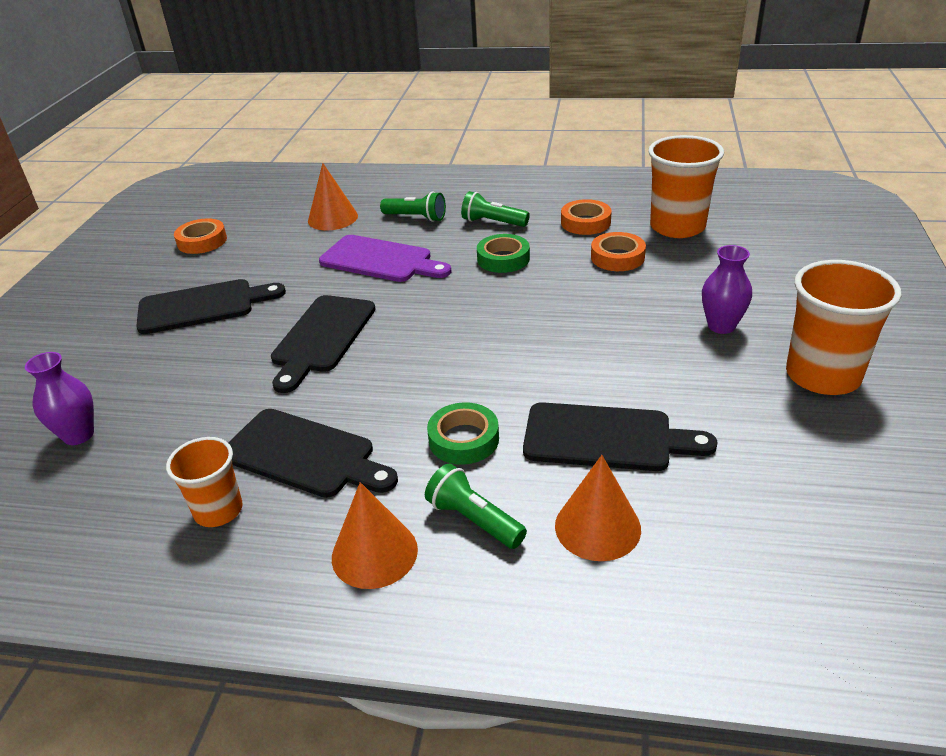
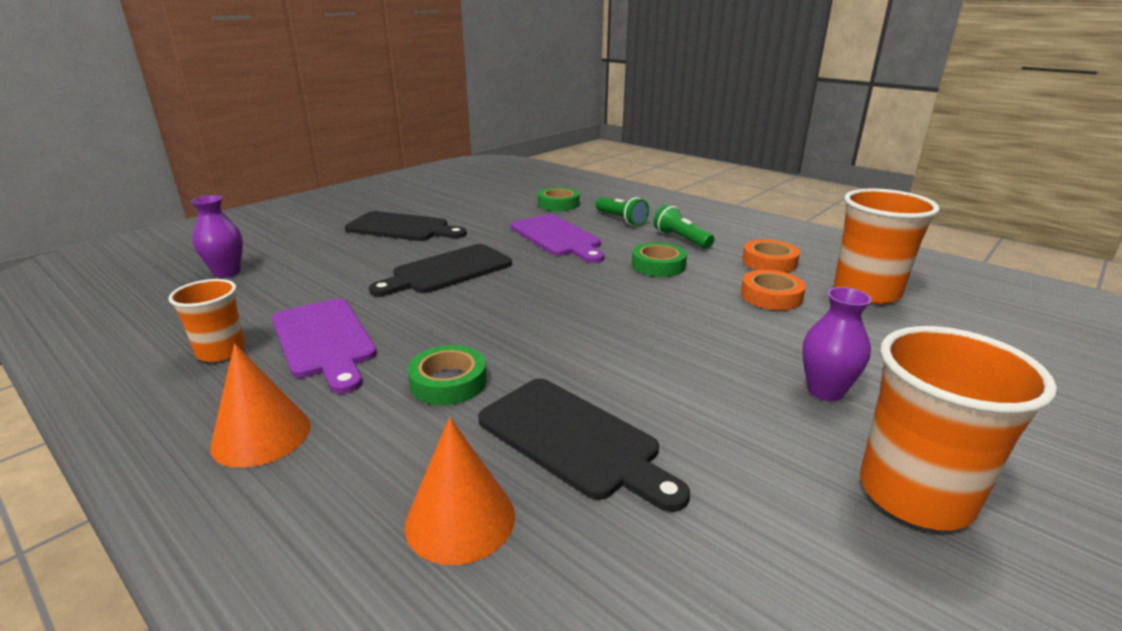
camera: 30 degrees right, 10 degrees down
(202, 241) = (455, 194): orange tape -> none
(304, 455) = (324, 341): black cutting board -> purple cutting board
(332, 218) = (558, 204): orange cone -> green tape
(474, 520) = (367, 451): green flashlight -> none

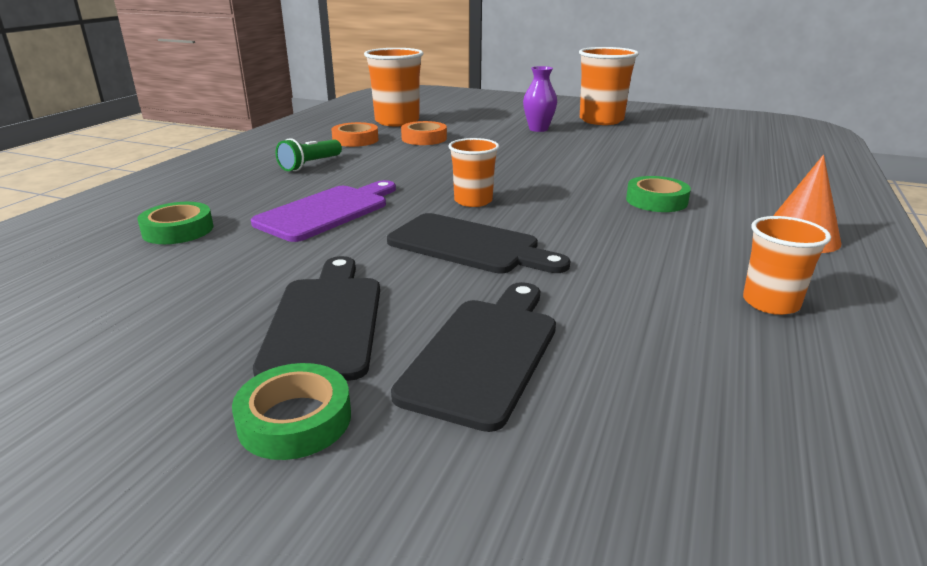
camera: 110 degrees left, 0 degrees up
(227, 272) = (633, 420): purple vase -> none
(324, 341) = (678, 259): purple cutting board -> none
(460, 519) = (747, 176): orange cone -> none
(535, 287) = (473, 201): none -> orange cup
(574, 440) = (657, 165): black cutting board -> black cutting board (485, 353)
(621, 219) = (249, 191): green flashlight -> none
(658, 265) = (386, 167): green tape -> green tape (295, 420)

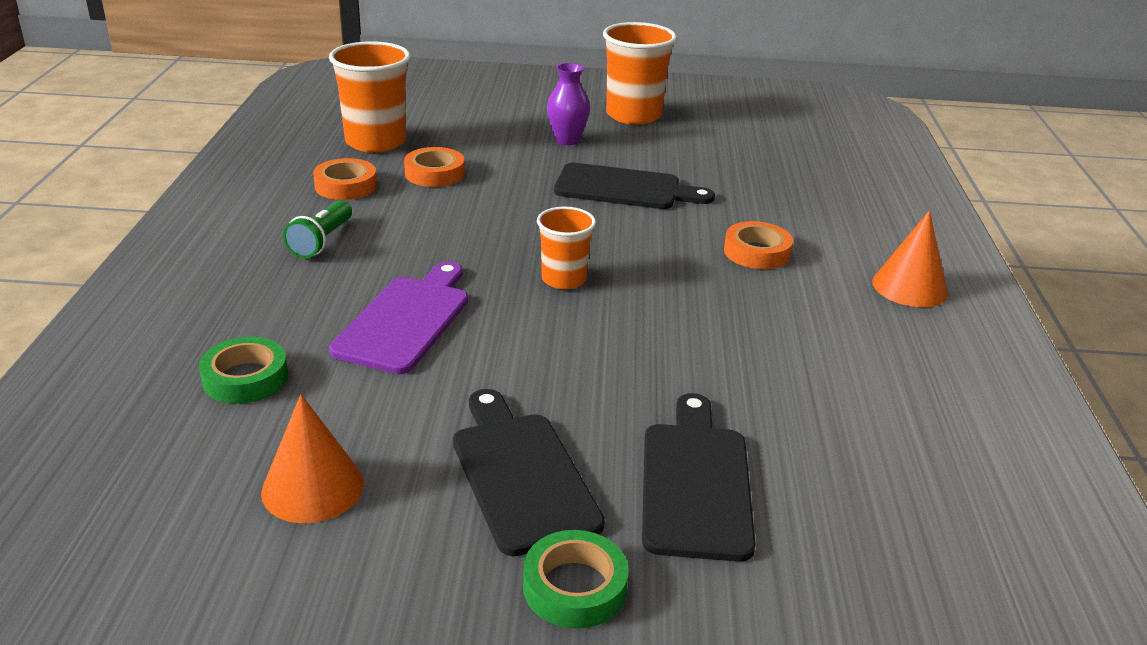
camera: 20 degrees left, 5 degrees up
(150, 303) = (313, 487): none -> orange cone
(469, 246) = (601, 349): black cutting board -> black cutting board (624, 188)
(656, 201) = (757, 252): green tape -> orange tape
(770, 303) = (911, 377): orange cup -> none

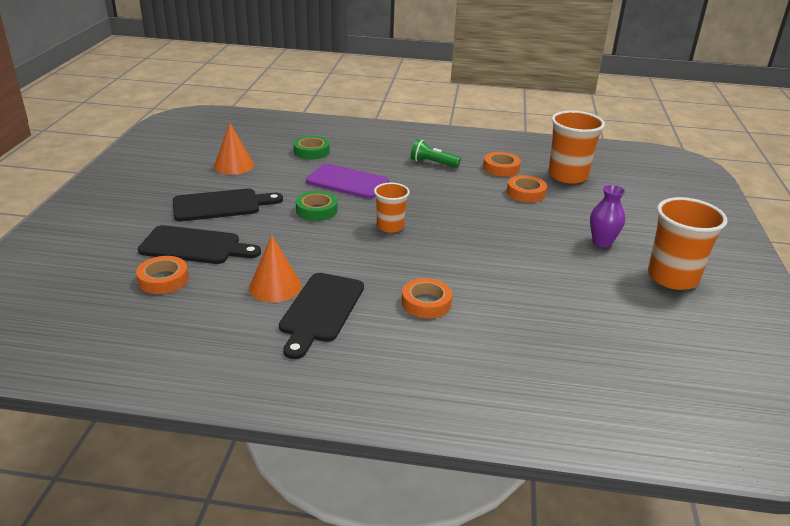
camera: 95 degrees right, 0 degrees up
(574, 587) = (149, 212): green tape -> green tape (316, 210)
(624, 188) = (521, 259): black cutting board -> black cutting board (320, 311)
(821, 501) = (163, 279): none -> orange tape
(909, 287) = (371, 369): orange cone -> orange cone (275, 286)

